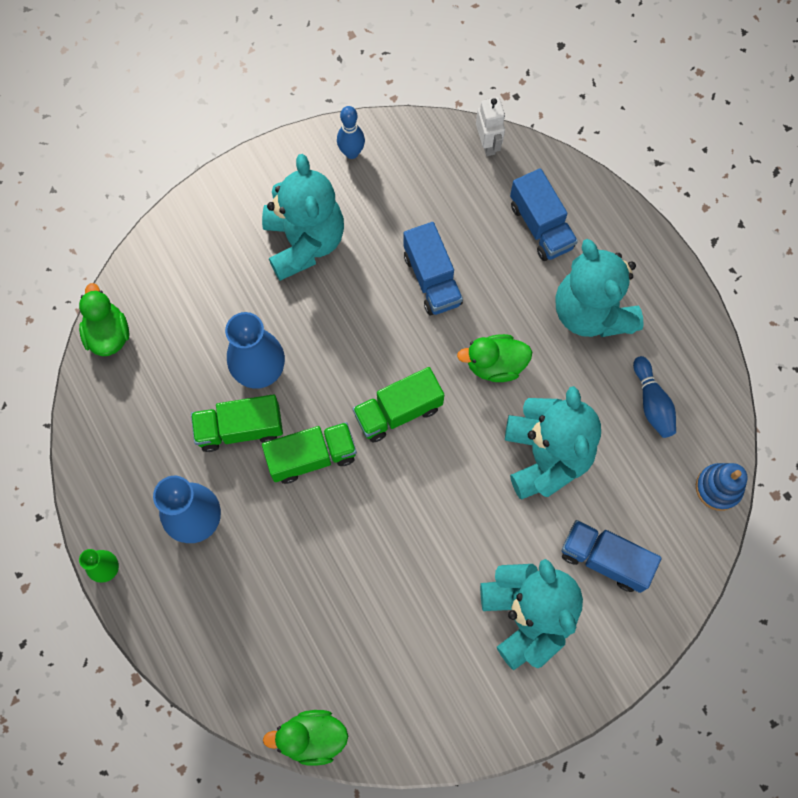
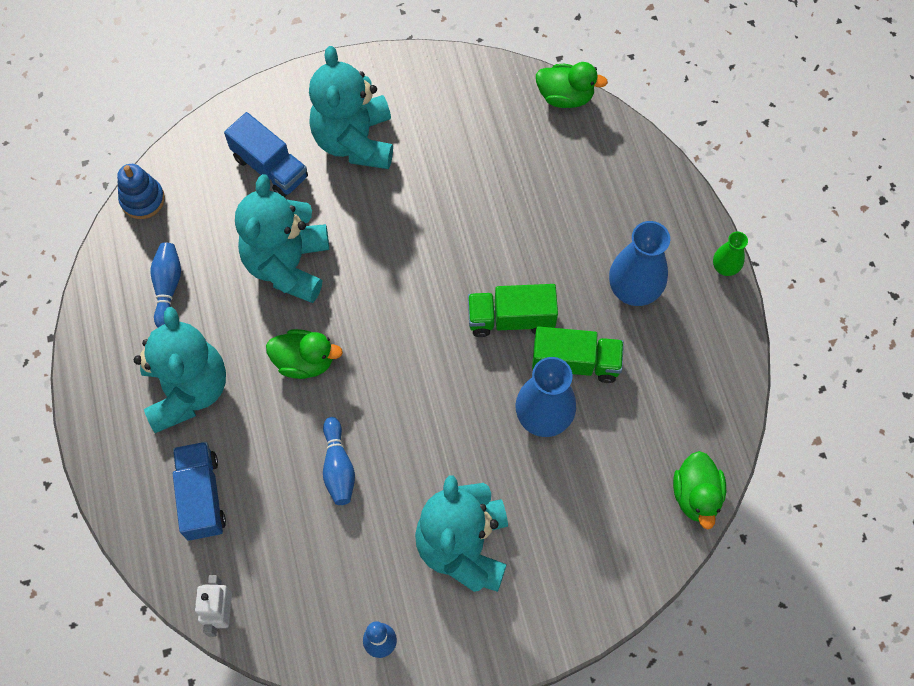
camera: 165 degrees left, 5 degrees down
(398, 411) = (415, 340): green truck -> none
(432, 279) = (338, 467): blue truck -> blue bowling pin

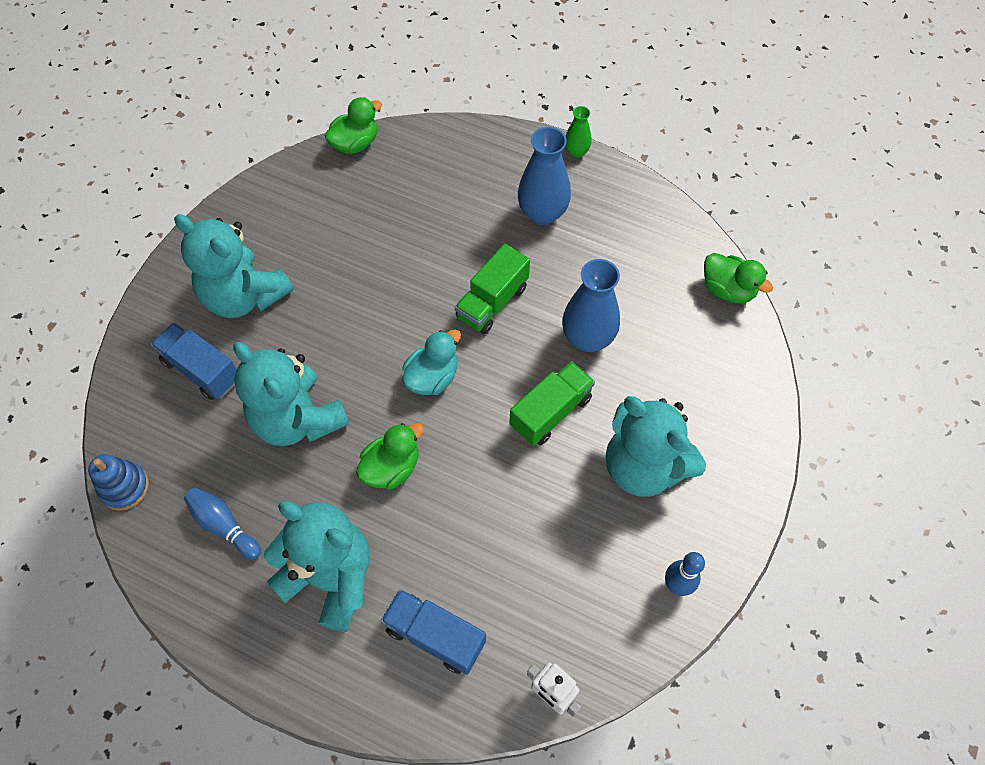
camera: 50 degrees left, 5 degrees down
(270, 167) = (201, 370): blue truck -> blue truck turned 135 degrees counterclockwise
(338, 467) = (503, 508): blue bowling pin -> none
(404, 329) = (432, 377): none -> turquoise duck
(575, 362) = (564, 288): green truck -> green truck (550, 412)

